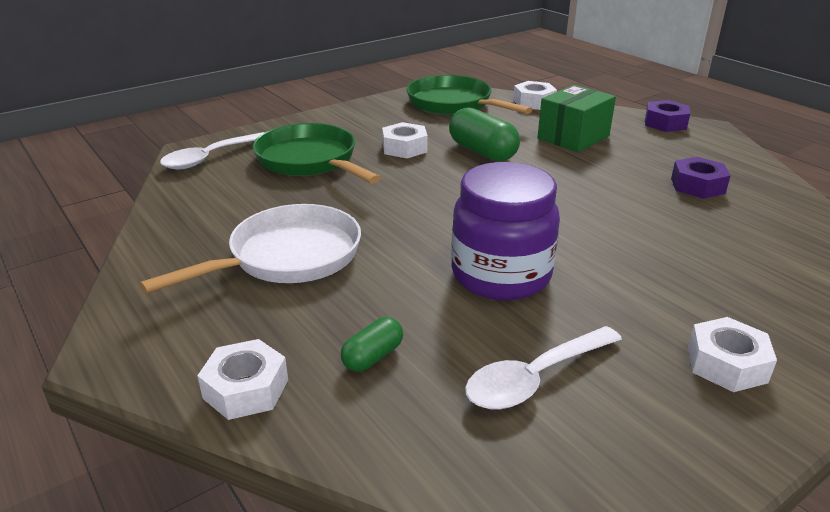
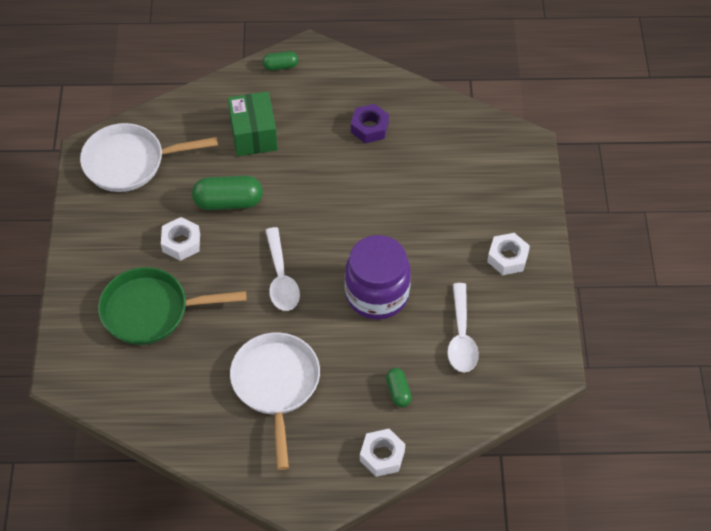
camera: 55 degrees left, 25 degrees up
(210, 158) = (89, 371): white spoon -> white spoon (281, 278)
(453, 104) = (130, 162): green pan -> white pan
(533, 102) = (175, 110): white nut -> none
(665, 123) = (280, 66): purple nut -> green capsule

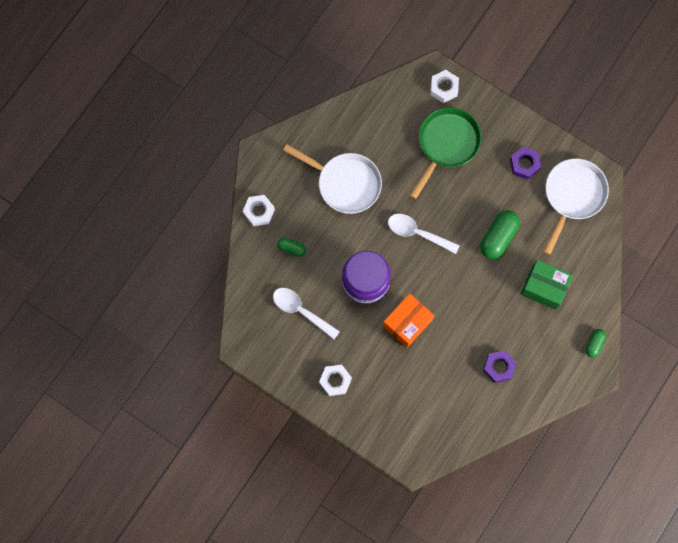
camera: 125 degrees right, 20 degrees up
(123, 223) = (524, 165): none -> purple nut
(181, 243) = (485, 190): white nut -> white nut (444, 88)
(390, 229) = (407, 323): none -> orange box

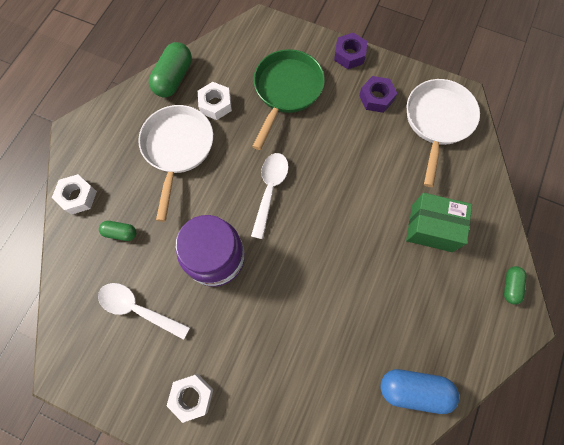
camera: 10 degrees left, 5 degrees down
(345, 183) = (178, 149): white pan -> white pan turned 105 degrees counterclockwise
(407, 323) = (275, 301): orange box -> none
(417, 233) = (270, 190): white spoon -> white spoon turned 90 degrees clockwise
(444, 88) = (274, 37): white nut -> white nut (215, 104)
(498, 237) = (365, 179): green capsule -> green capsule (174, 78)
(498, 367) = (400, 338): purple nut -> purple nut (349, 55)
(499, 405) = (413, 389): none -> blue capsule

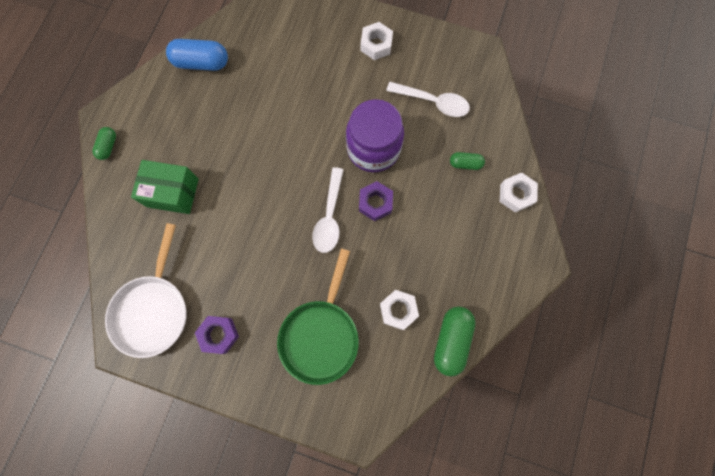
camera: 175 degrees right, 5 degrees up
(178, 149) = (429, 253): white pan -> none
(349, 55) = (249, 393): purple nut -> purple nut (375, 203)

